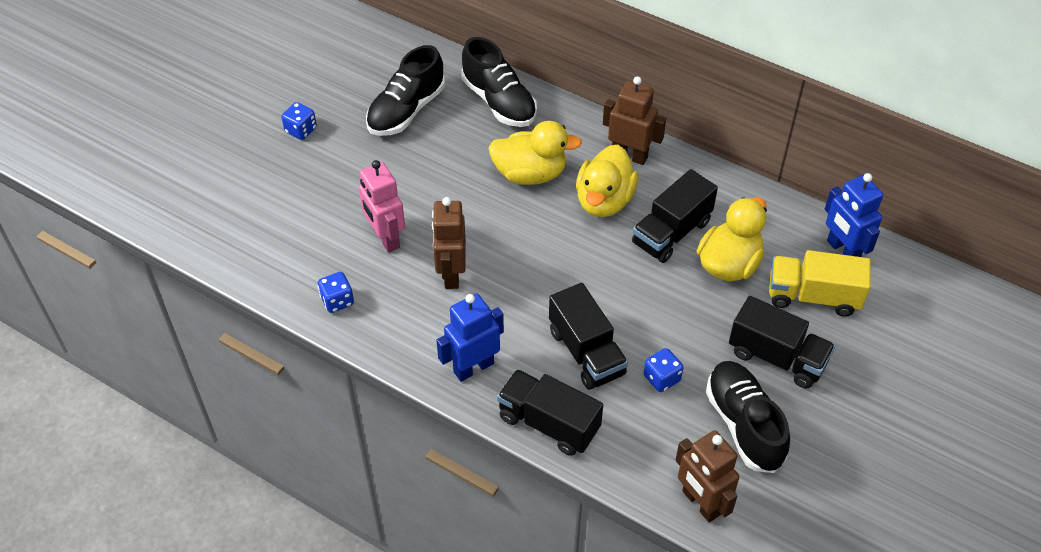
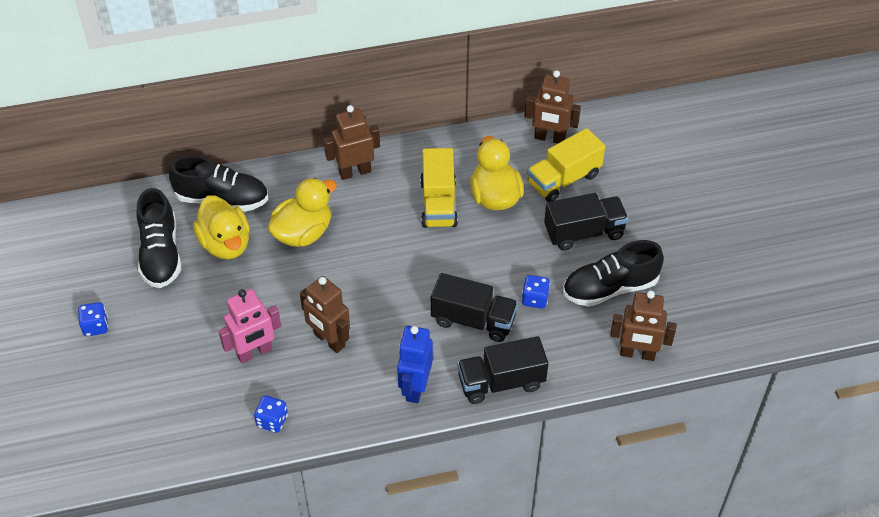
camera: 45 degrees left, 0 degrees up
(385, 238) = (254, 352): pink robot -> pink robot turned 45 degrees counterclockwise
(604, 201) = (373, 214): yellow duck -> yellow duck (225, 244)
(671, 232) = (438, 203): black truck -> yellow truck
(743, 425) = (610, 288): black shoe -> black shoe turned 45 degrees counterclockwise
(842, 251) = (549, 138): blue robot -> brown robot

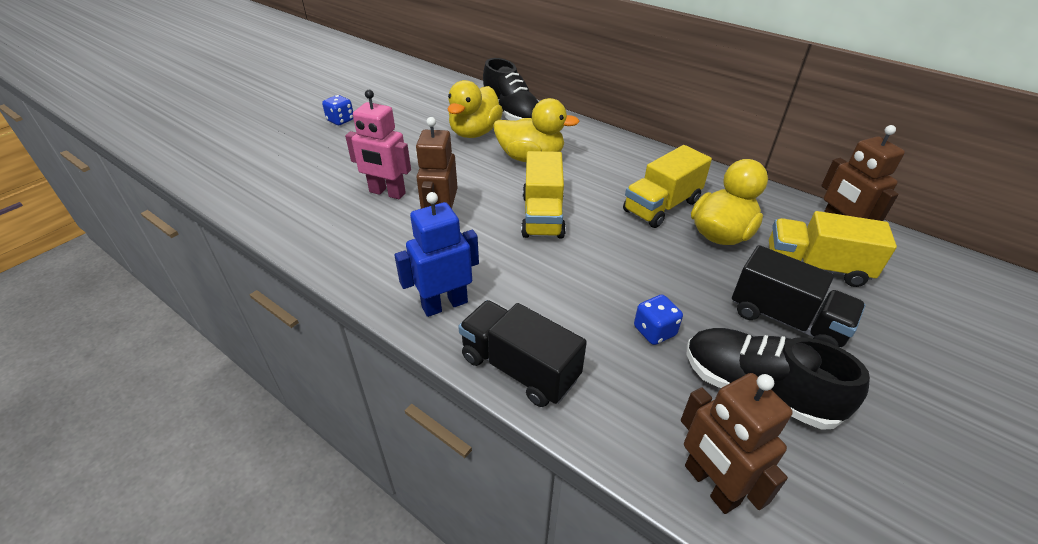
camera: 50 degrees right, 10 degrees down
(161, 254) = (432, 114): black shoe -> none
(272, 421) = (323, 236): blue dice -> none
(355, 172) = (622, 151): brown robot -> none
(381, 276) = (542, 216): none -> yellow truck
(473, 320) = (570, 299): black truck -> none

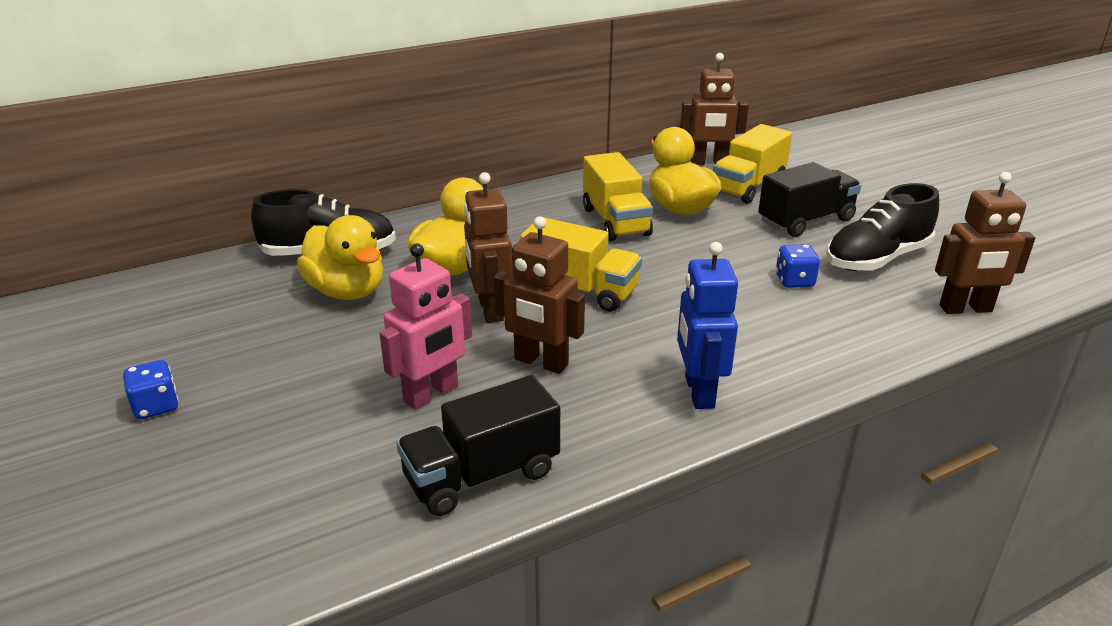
camera: 65 degrees left, 10 degrees down
(490, 186) = (490, 309): none -> brown robot
(519, 368) = (816, 365): black truck -> black truck (482, 475)

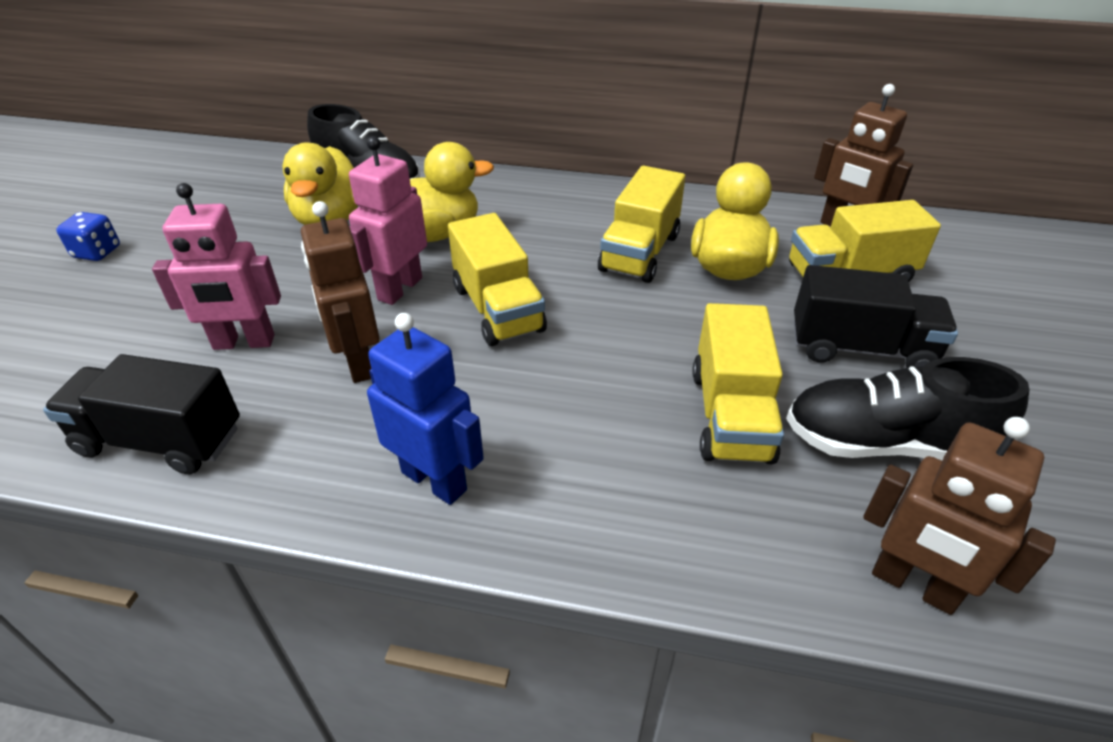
camera: 40 degrees right, 10 degrees up
(490, 309) = (399, 289): brown robot -> pink robot
(698, 392) = (434, 480): blue robot -> blue robot turned 90 degrees clockwise
(794, 281) = (730, 415): blue dice -> yellow truck

